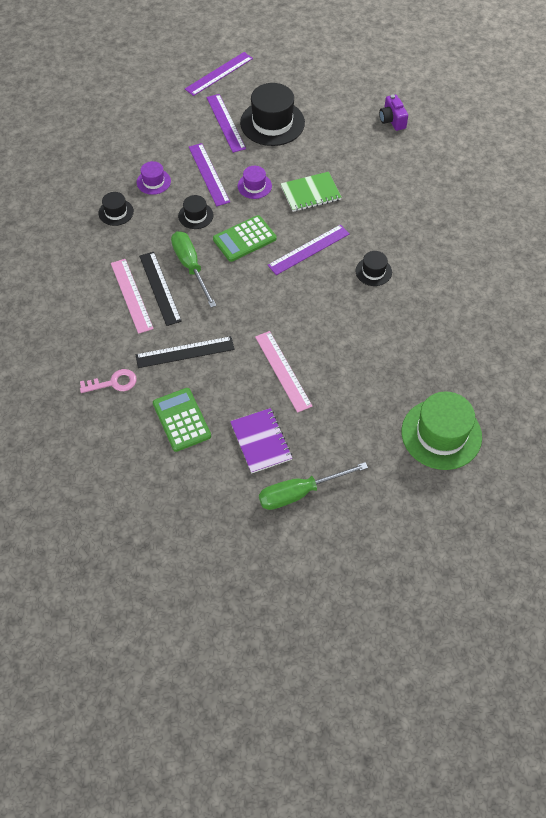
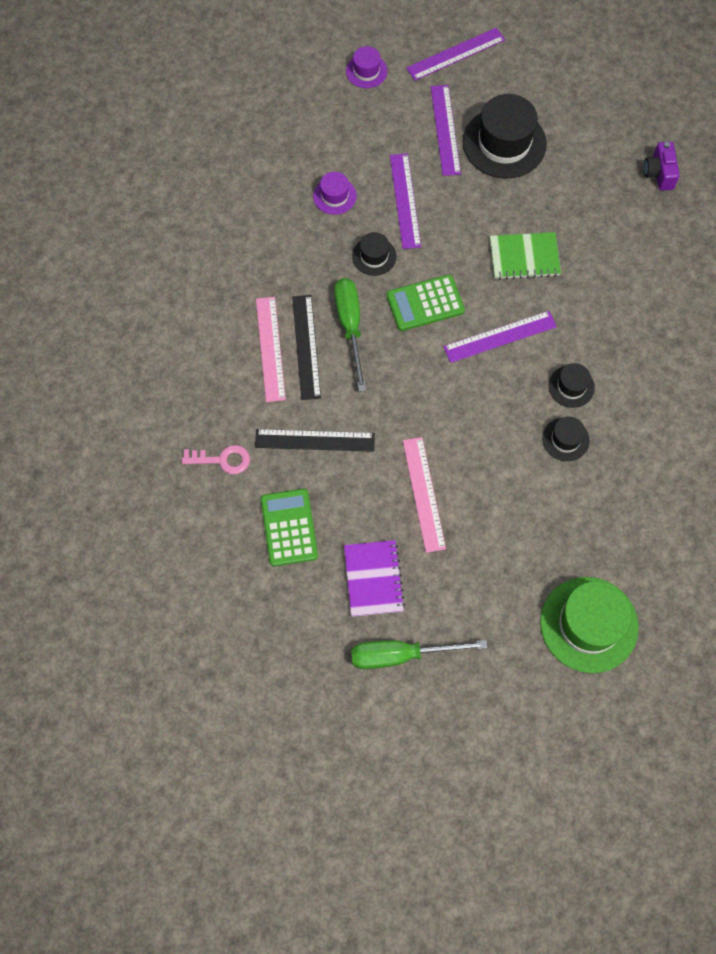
camera: 15 degrees right, 10 degrees up
(116, 212) = (279, 229): black hat -> black hat (565, 439)
(254, 186) = (457, 230): purple hat -> purple hat (366, 71)

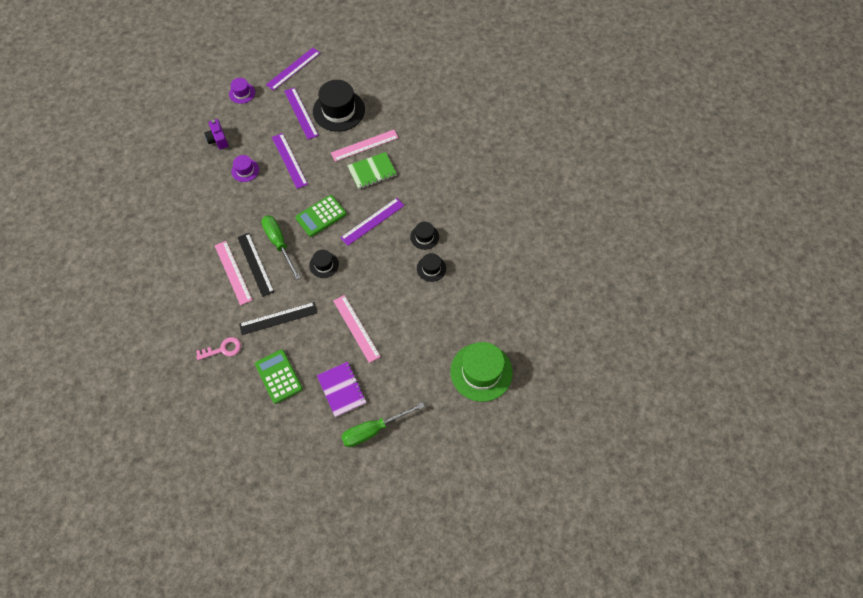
camera: 20 degrees left, 5 degrees down
(374, 256) = (281, 198): black hat -> black hat (324, 265)
(526, 211) = (364, 145): none -> pink ruler
(659, 173) = (435, 101): purple camera -> purple camera (218, 139)

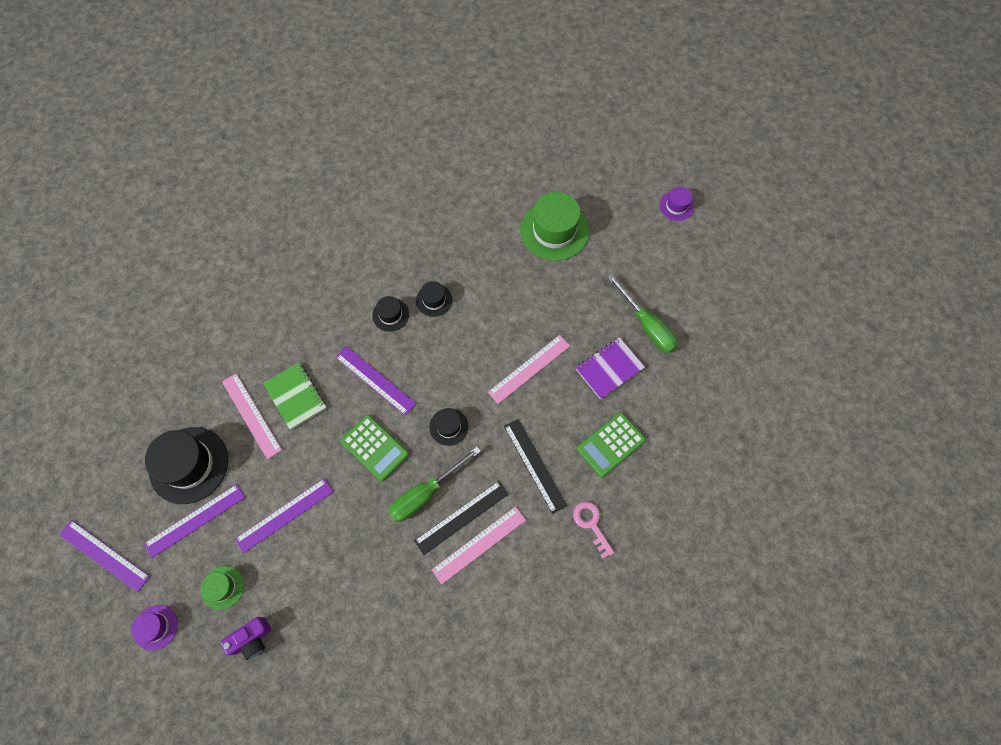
camera: 100 degrees left, 5 degrees up
(245, 170) = (307, 577): purple hat -> purple hat (676, 206)
(254, 126) = (223, 587): none -> green hat

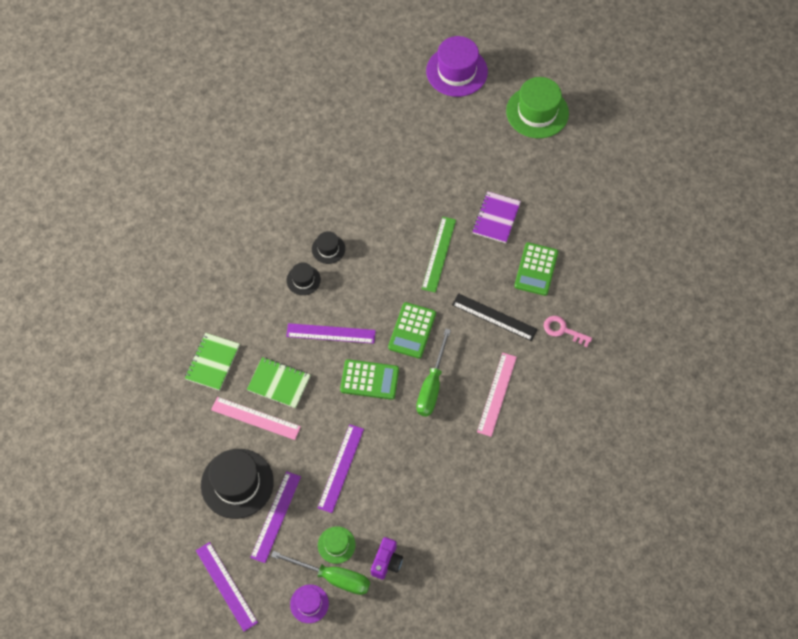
camera: 35 degrees left, 5 degrees down
(104, 555) = (226, 586): purple ruler -> purple ruler turned 60 degrees clockwise
(257, 339) = (212, 362): none -> green notebook
(448, 426) = (412, 330): black hat -> green calculator
(461, 517) = (470, 384): black ruler -> none
(529, 369) = (439, 254): pink ruler -> green ruler
(554, 230) = (379, 143): green hat -> green hat (537, 112)
(647, 325) = (500, 171): green screwdriver -> green screwdriver (333, 577)
(676, 206) = (456, 71): purple hat -> purple hat, size x1.97

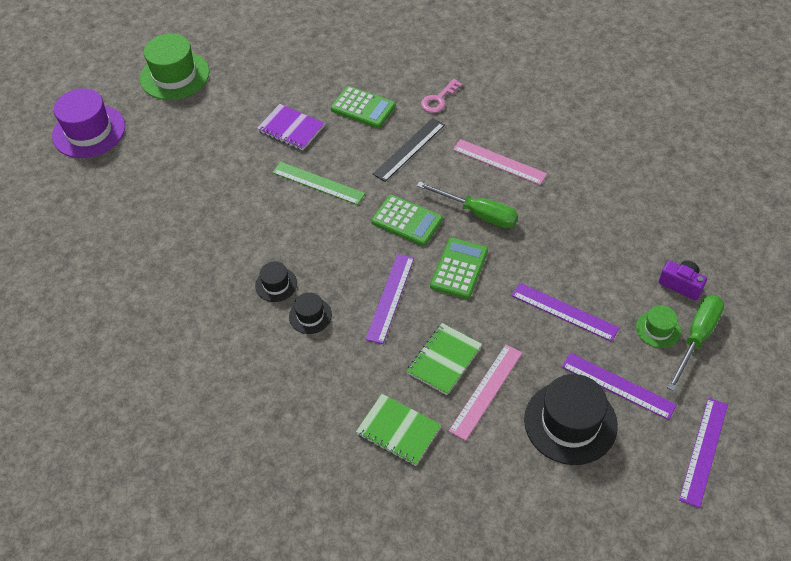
camera: 75 degrees left, 10 degrees down
(226, 586) = (704, 451): purple ruler -> purple ruler turned 45 degrees counterclockwise
(309, 603) = (728, 365): purple hat -> none

